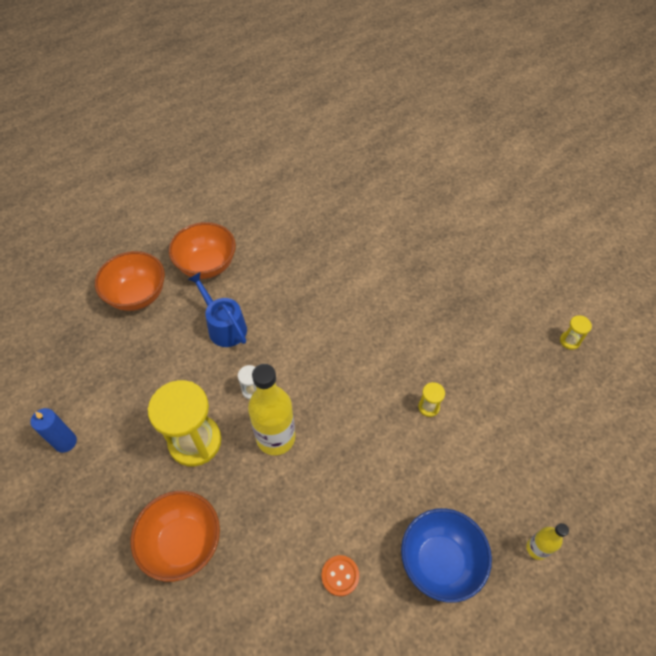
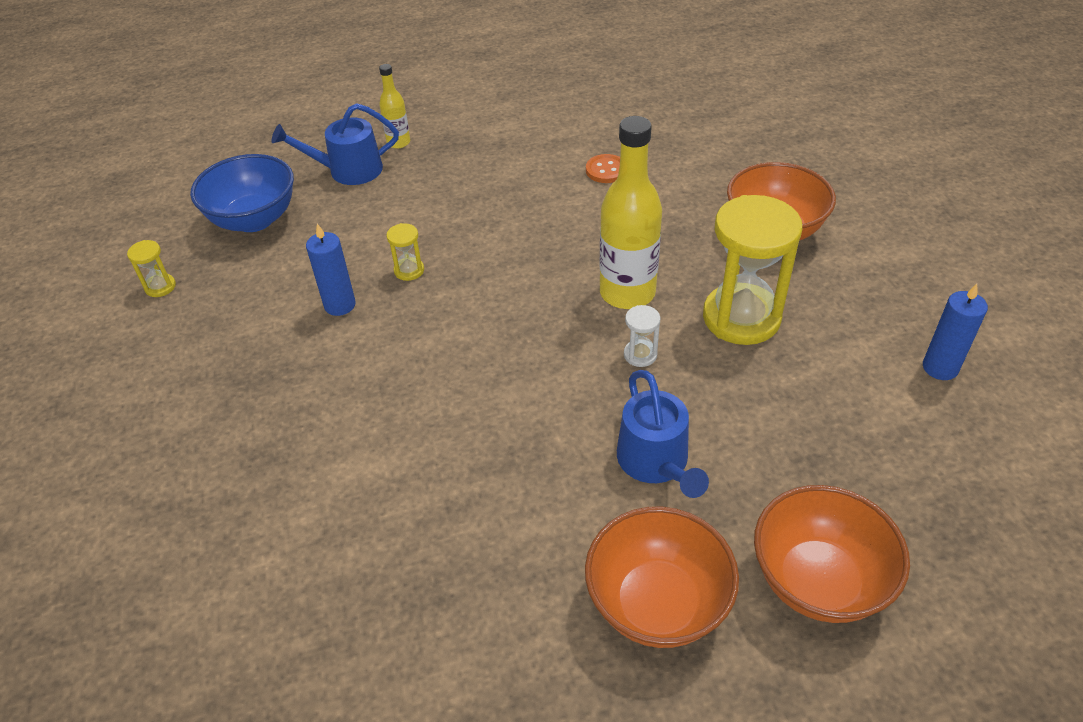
camera: 155 degrees left, 10 degrees down
(440, 561) = (499, 156): blue bowl -> blue bowl (254, 219)
(451, 365) = (340, 305): none -> blue candle
(548, 494) = (348, 170): none -> blue watering can

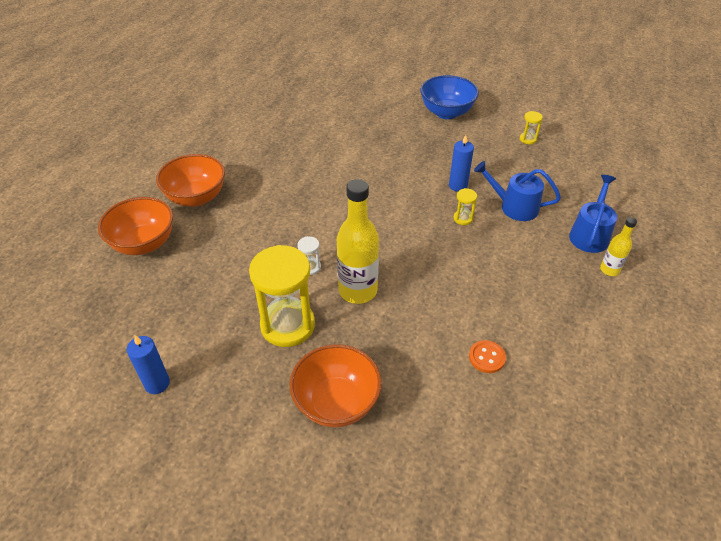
camera: 125 degrees right, 0 degrees up
(254, 219) = (564, 183): blue bowl -> blue bowl (446, 112)
(656, 462) = (248, 234): blue watering can -> blue watering can (514, 207)

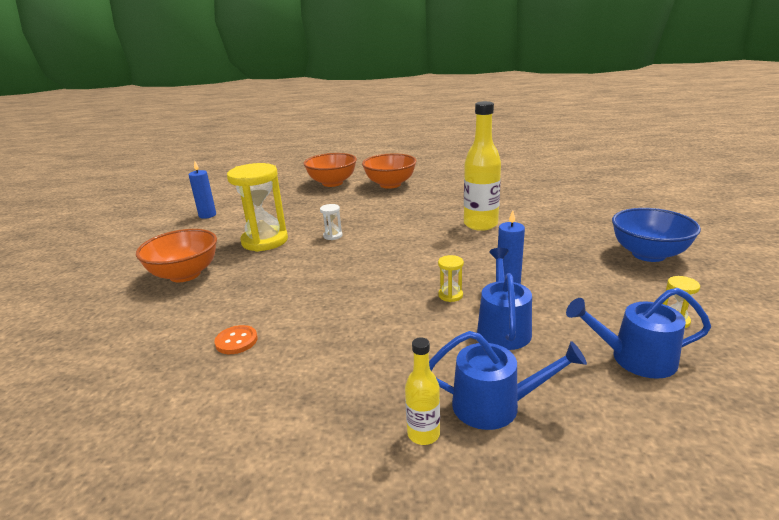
camera: 75 degrees right, 20 degrees down
(358, 291) = (312, 260): yellow bottle -> yellow bottle (480, 224)
(559, 168) = (635, 358): none -> blue watering can

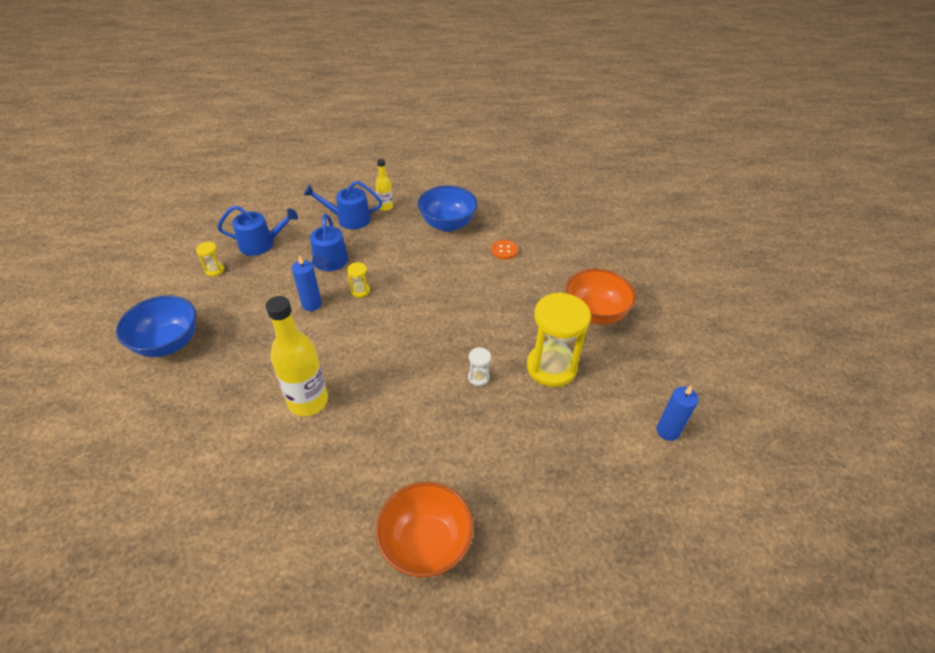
camera: 170 degrees right, 20 degrees up
(306, 389) = (447, 224): none -> blue bowl
(332, 183) = (532, 555): orange bowl -> none

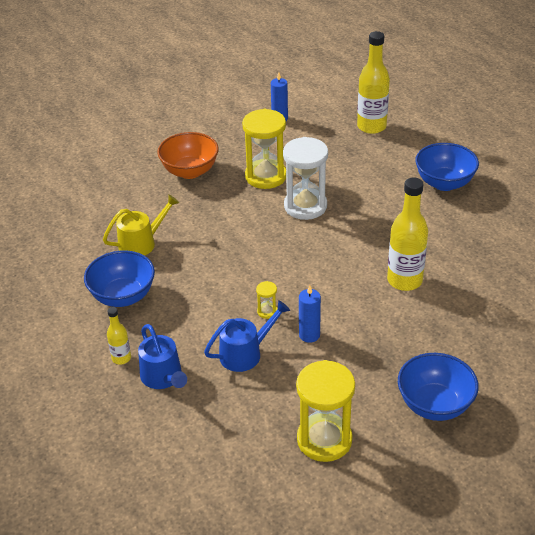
camera: 115 degrees left, 5 degrees down
(215, 270) = (324, 439): yellow hourglass -> yellow hourglass, size x2.38
(261, 244) = (257, 428): blue watering can -> none
(426, 543) = (444, 183): orange bowl -> blue bowl
(478, 377) = (305, 206): white hourglass -> white hourglass, size x2.38
(504, 250) = (141, 243): orange button -> yellow watering can
(602, 530) = (371, 126): none -> yellow bottle

